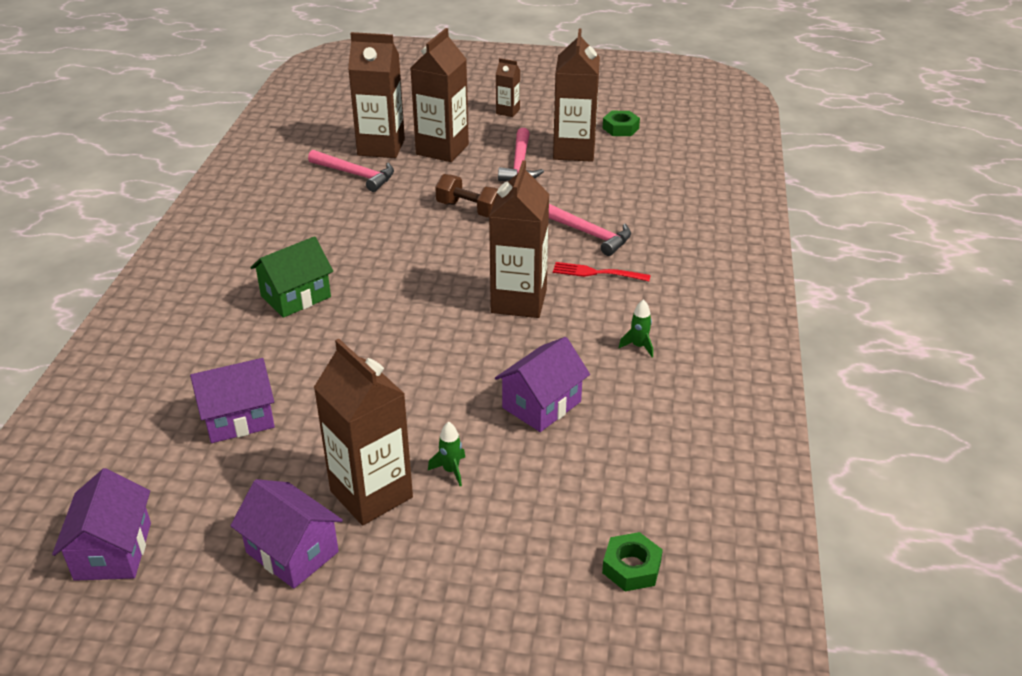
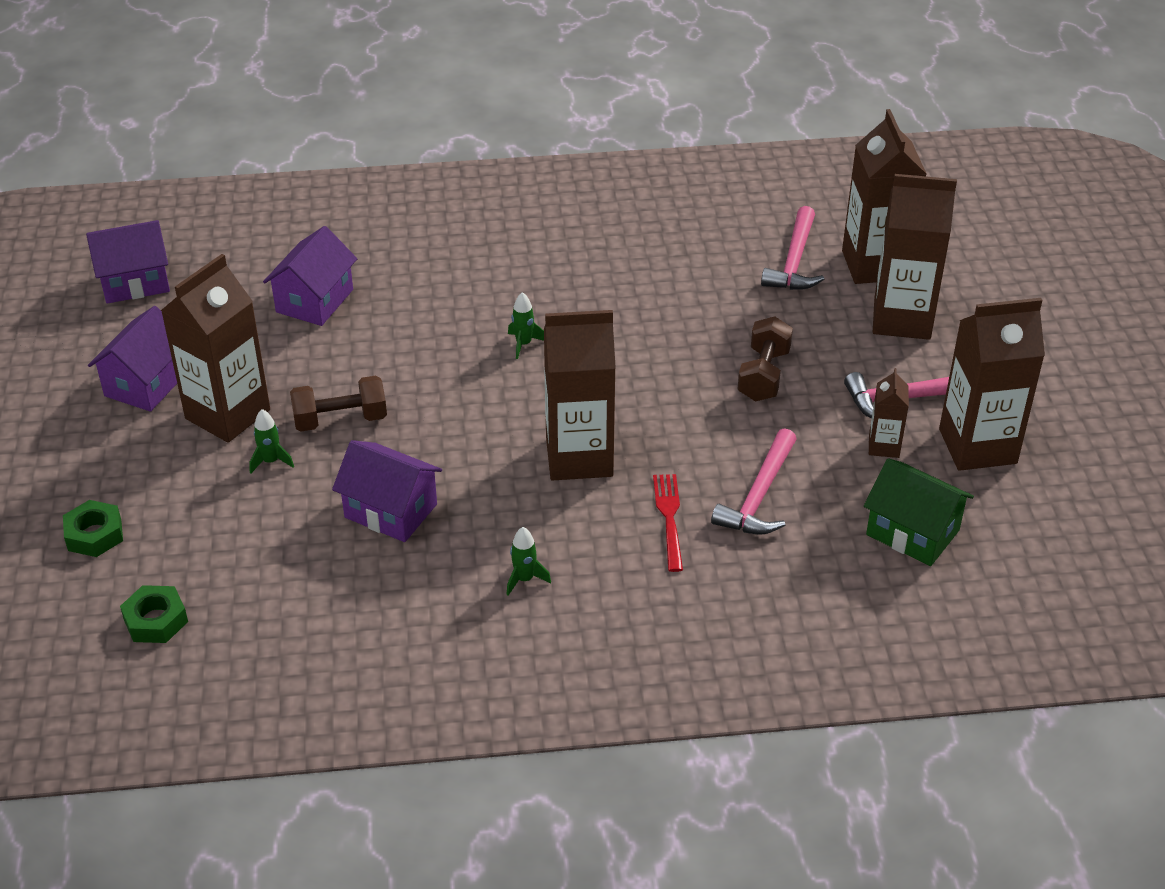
camera: 75 degrees right, 5 degrees up
(238, 418) = (314, 301): purple house -> purple house turned 60 degrees clockwise
(296, 296) = (521, 283): green house -> green house (912, 532)
(374, 307) = (523, 344): none -> green rocket
(416, 421) = (340, 420): none -> brown dumbbell
(508, 111) = (1052, 358): brown carton -> brown carton (884, 446)
(620, 128) = (1081, 486): green nut -> green nut (94, 534)

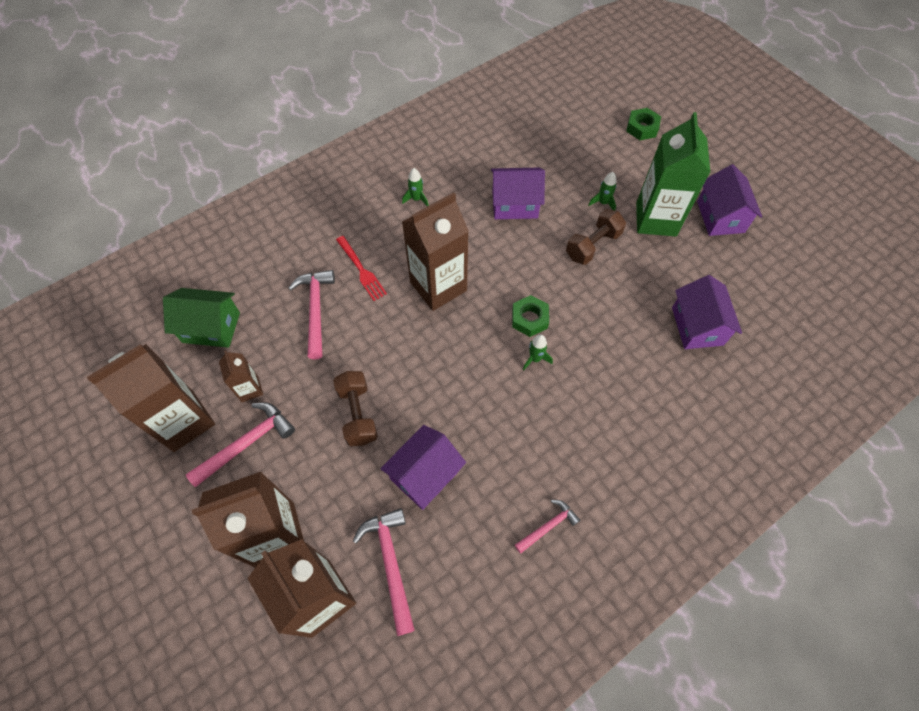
camera: 150 degrees right, 20 degrees up
(135, 282) = (817, 283): purple house -> purple house (425, 474)
(155, 620) = (570, 105): green nut -> green nut (529, 319)
(228, 414) = (656, 219): brown carton -> green carton
(625, 230) = (548, 526): none -> pink hammer

